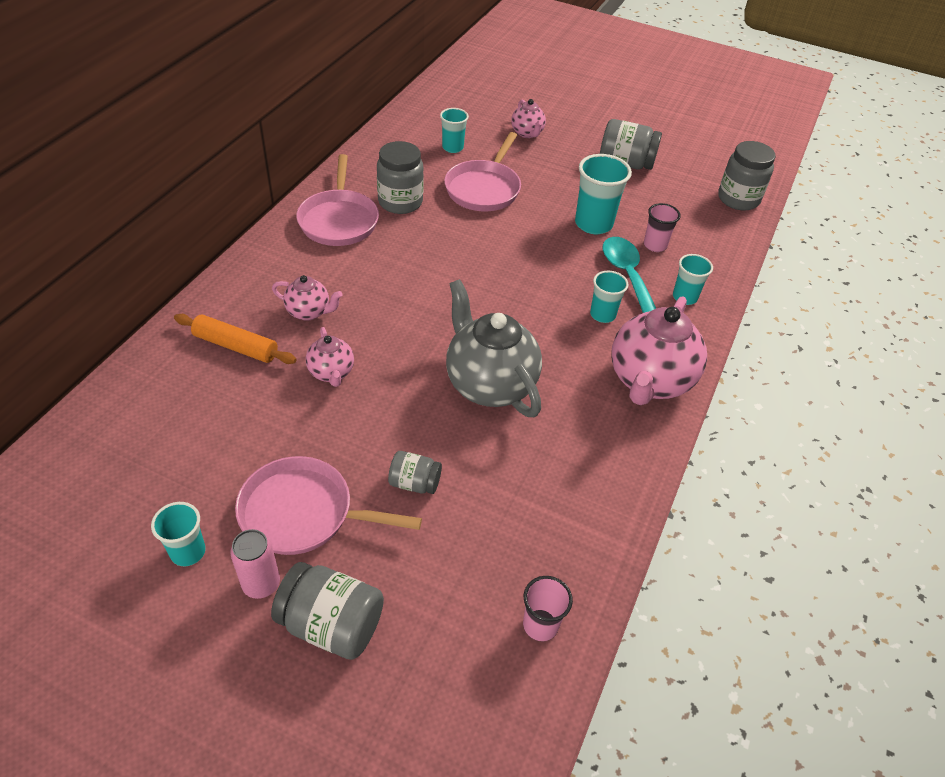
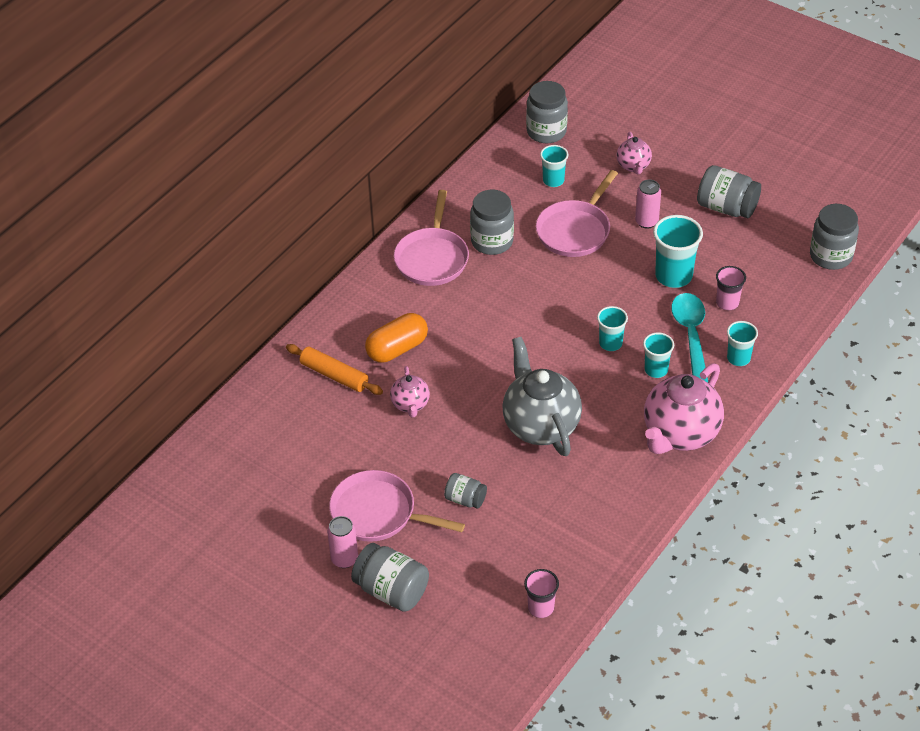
camera: 15 degrees right, 0 degrees up
(188, 552) = (294, 532): turquoise cup -> turquoise cup (610, 343)
(309, 312) = (397, 348): pink teapot -> orange capsule
(437, 109) = (546, 131): none -> grey jar
(552, 178) = (646, 222): none -> pink can

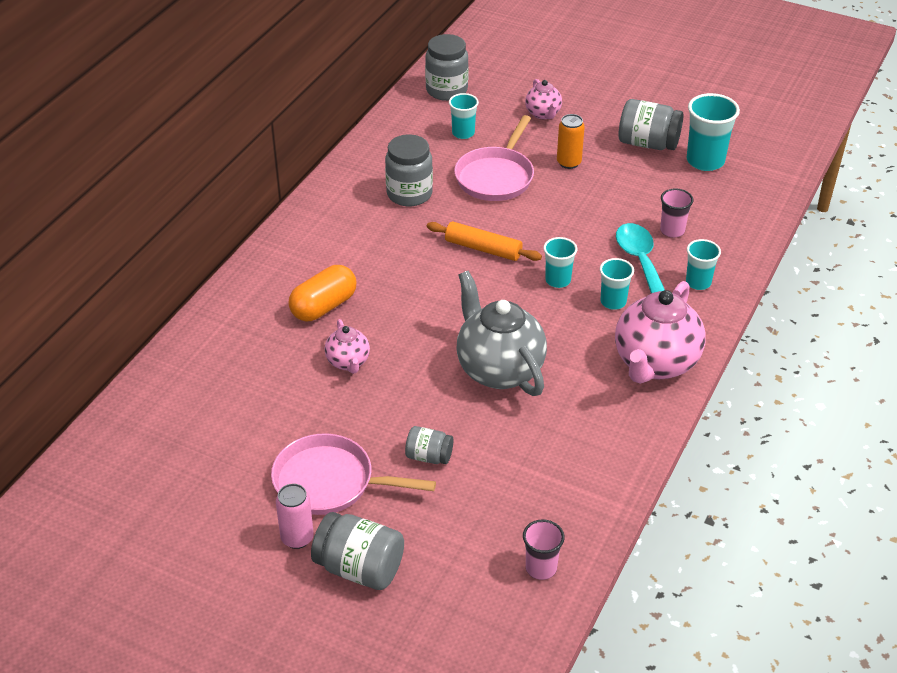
camera: 10 degrees left, 5 degrees down
(334, 375) = (256, 340): orange rolling pin -> orange rolling pin (483, 249)
(432, 258) = (347, 215): pink pan -> none
(646, 222) = (569, 163): pink can -> orange can
(673, 276) = (609, 210): turquoise cup -> turquoise cup (705, 161)
(831, 256) = (766, 178): grey jar -> none

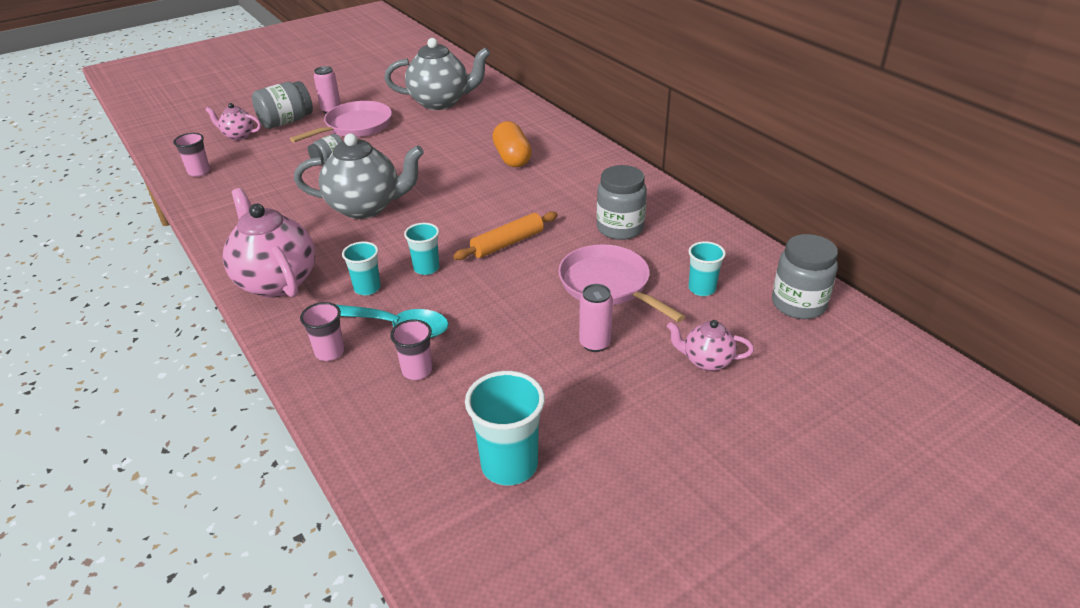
camera: 120 degrees right, 5 degrees down
(211, 432) = (441, 102): none -> grey teapot
(348, 362) = (445, 154): pink teapot -> pink teapot (238, 136)
(569, 163) = (595, 343): orange can -> pink can
(648, 143) = (585, 427): grey jar -> none
(698, 282) = (329, 352): turquoise cup -> pink cup

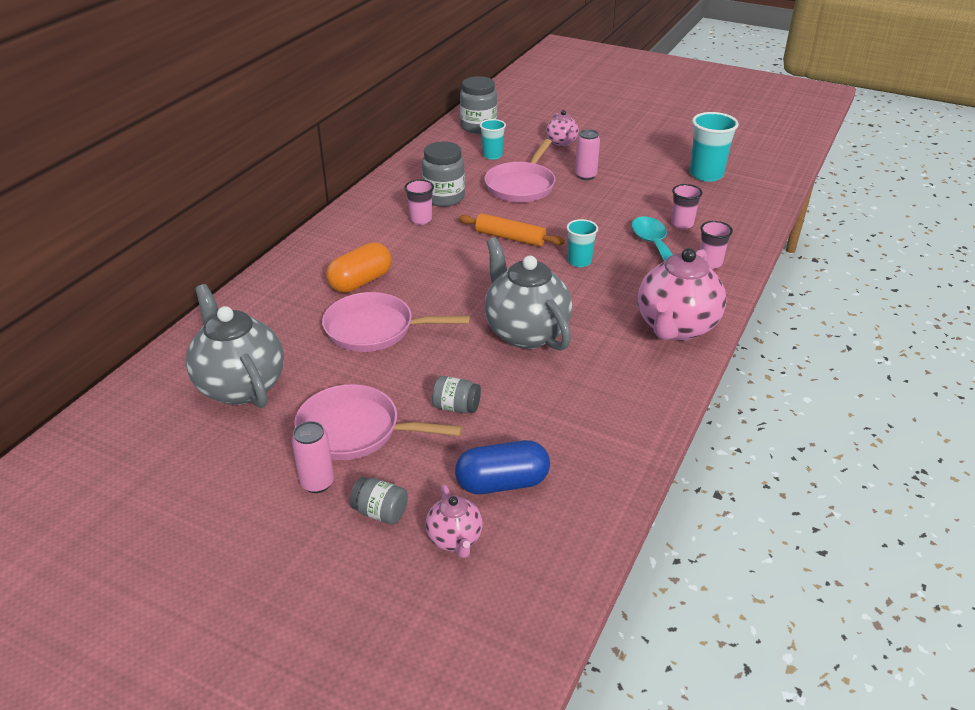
camera: 120 degrees left, 0 degrees up
(199, 172) = (572, 512): pink cup -> pink cup (421, 220)
(251, 158) = (502, 483): none -> blue capsule
(286, 121) = (380, 512): grey jar -> grey jar, size x0.58
(367, 288) = (632, 278): turquoise cup -> none
(445, 151) = (375, 329): none -> pink pan

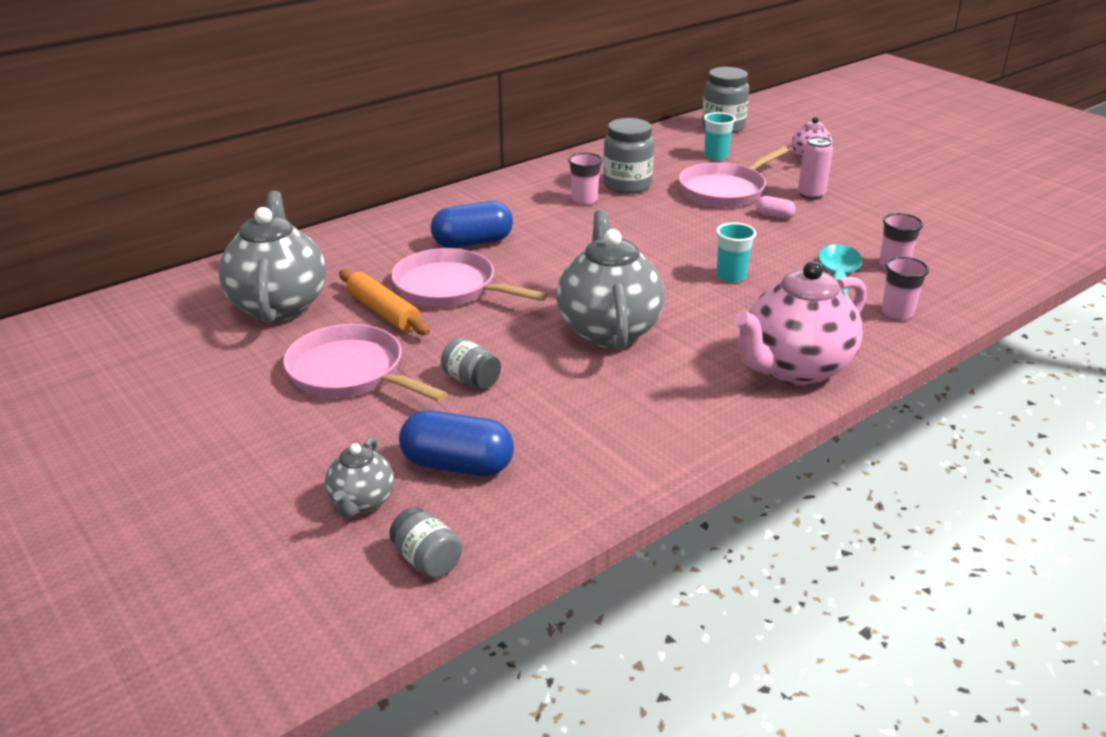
camera: 25 degrees right, 5 degrees down
(317, 483) = (274, 409): pink can -> none
(360, 282) = (473, 243): orange capsule -> blue capsule
(380, 512) = (310, 454): grey jar -> grey jar (427, 560)
(455, 540) = (361, 502): pink teapot -> grey teapot
(510, 238) = (669, 236): orange rolling pin -> orange rolling pin (383, 312)
(573, 201) = (774, 216): none -> pink capsule
(706, 175) = (970, 222): turquoise cup -> none

